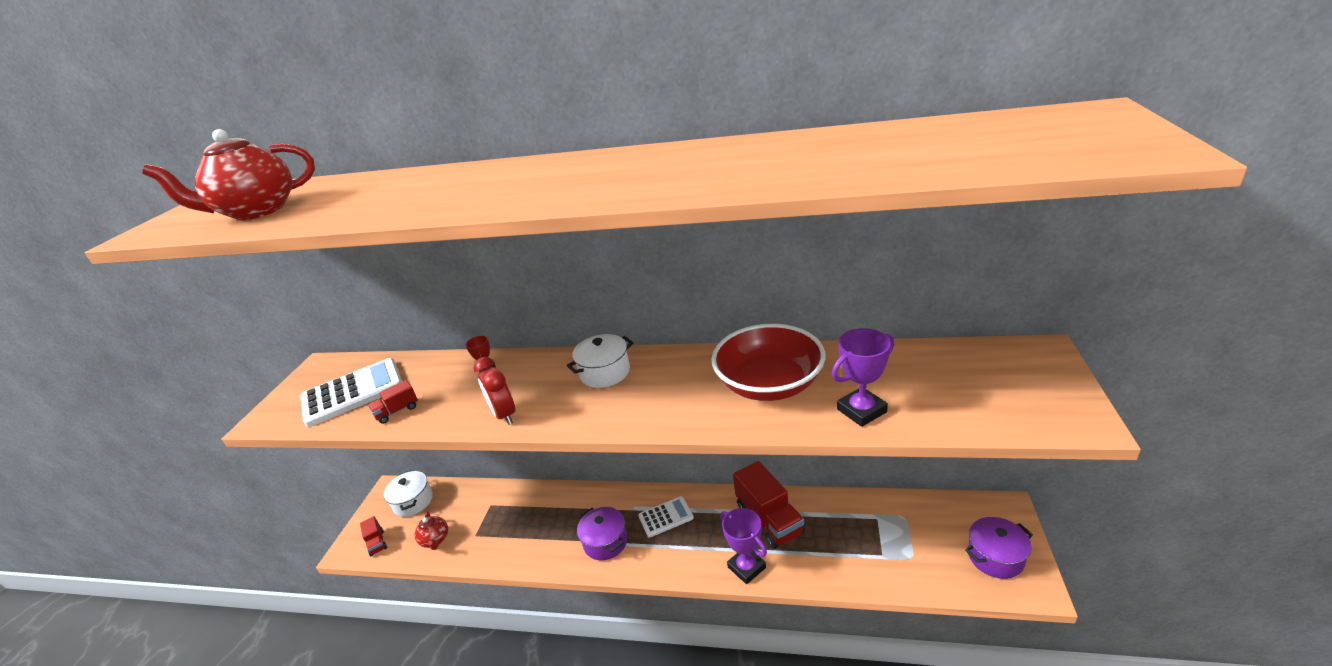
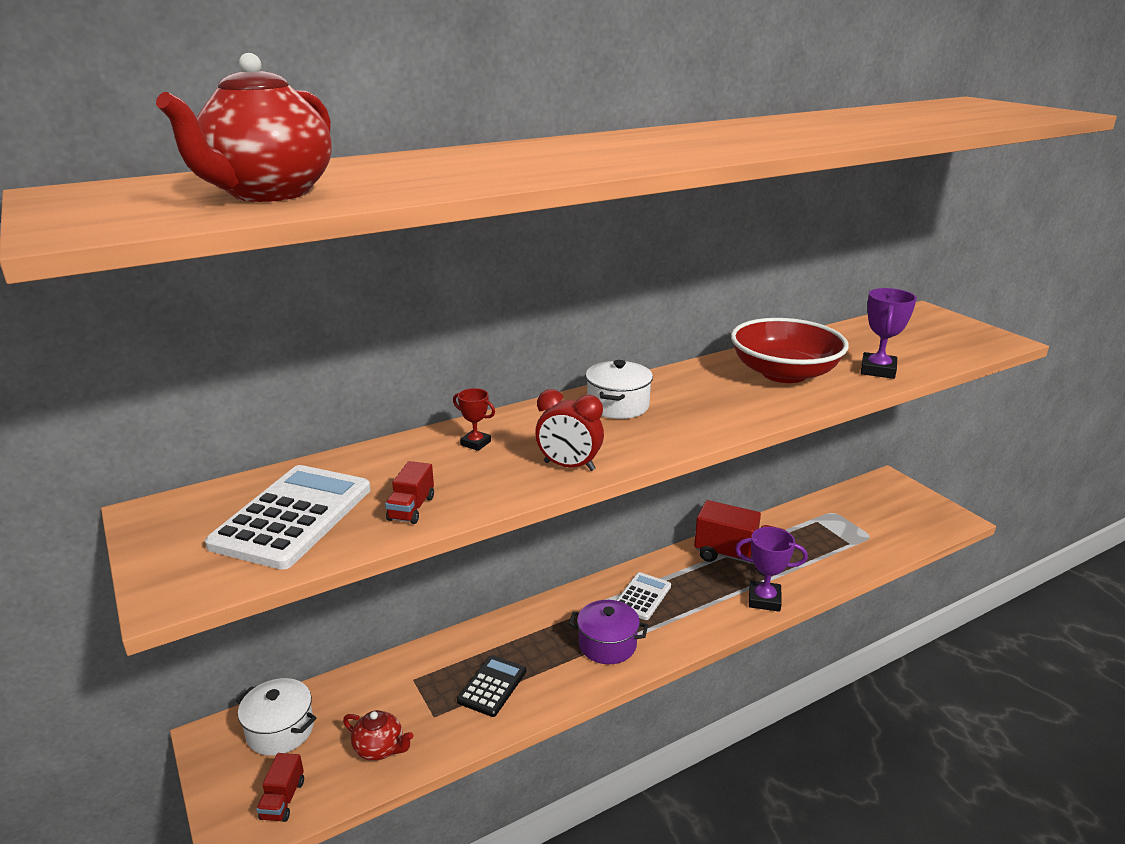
camera: 45 degrees left, 5 degrees down
(377, 543) = (283, 800): red truck -> red truck turned 75 degrees clockwise
(519, 533) = (492, 686): none -> black calculator
(995, 557) = (917, 512): purple pot -> none

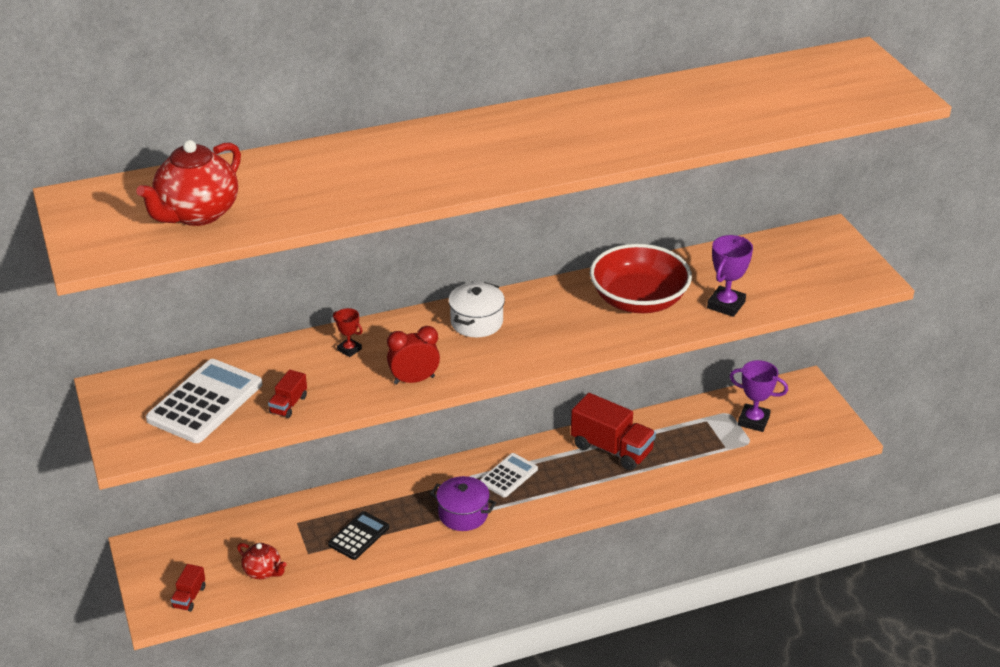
camera: 10 degrees right, 10 degrees up
(280, 730) = (190, 548): white pot -> none
(569, 466) = (414, 380): red clock -> red clock turned 135 degrees clockwise
(764, 600) = (616, 492): purple trophy -> purple trophy (753, 421)

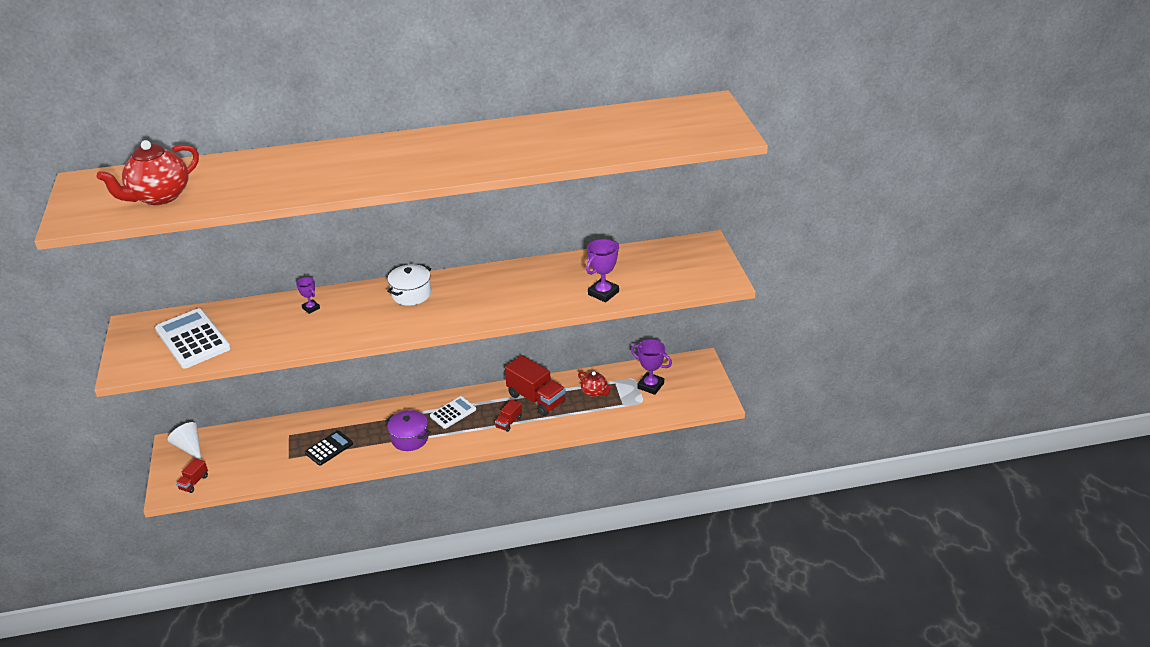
camera: 10 degrees right, 0 degrees up
(164, 550) = (189, 447): none -> white cone
(205, 402) = (193, 339): white calculator -> white calculator turned 75 degrees counterclockwise
(263, 572) = (252, 468): red teapot -> red teapot (595, 392)
(288, 405) = (250, 345): red truck -> red truck (509, 422)
(349, 349) = (311, 308): red trophy -> purple trophy
(414, 380) = (348, 333): red clock -> none
(638, 300) = (538, 285): red bowl -> none

